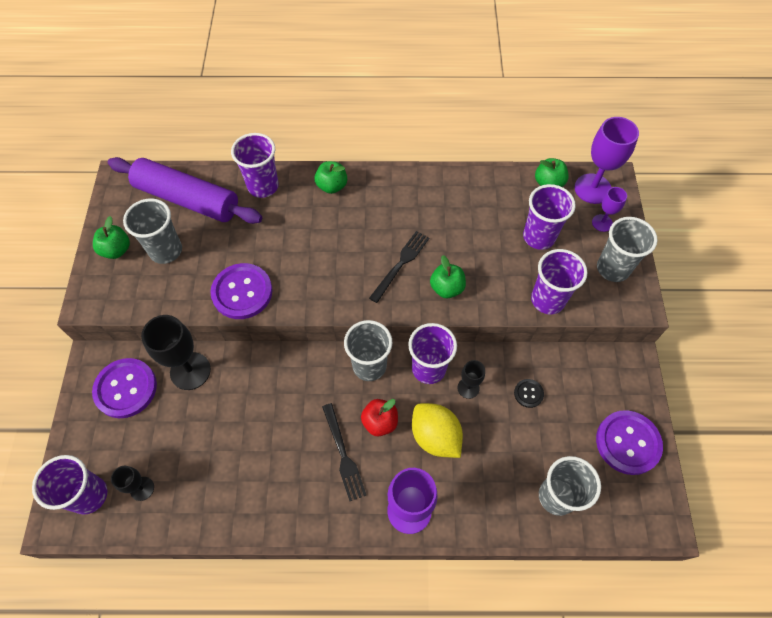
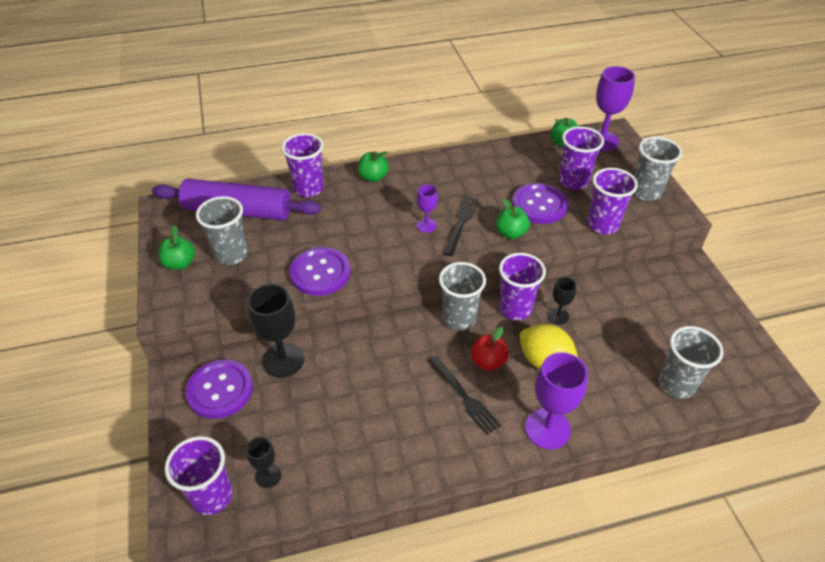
camera: 15 degrees left, 15 degrees down
(528, 393) = (613, 309): black button -> none
(602, 223) = (621, 162): purple goblet -> purple goblet (426, 225)
(628, 443) = (717, 327): purple button -> purple button (539, 205)

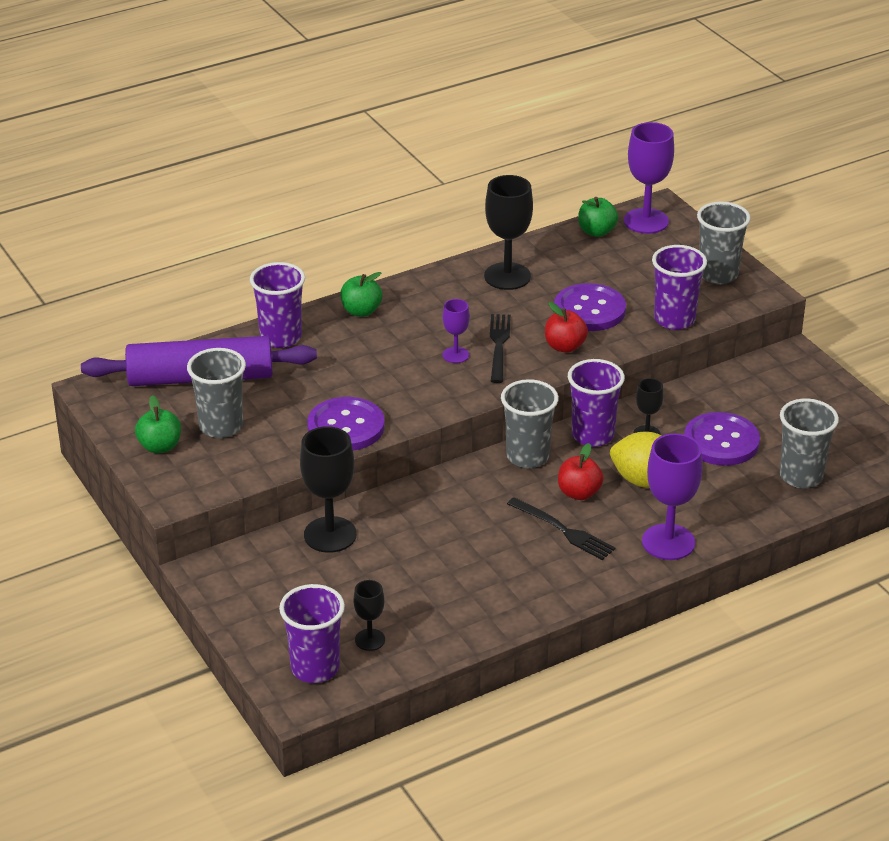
camera: 15 degrees left, 10 degrees down
(220, 390) = (268, 576): purple button -> purple button (721, 441)
(487, 167) = (507, 276): none -> black goblet
(510, 233) = (564, 346): green apple -> red apple
(573, 181) = (623, 276): purple cup -> none

